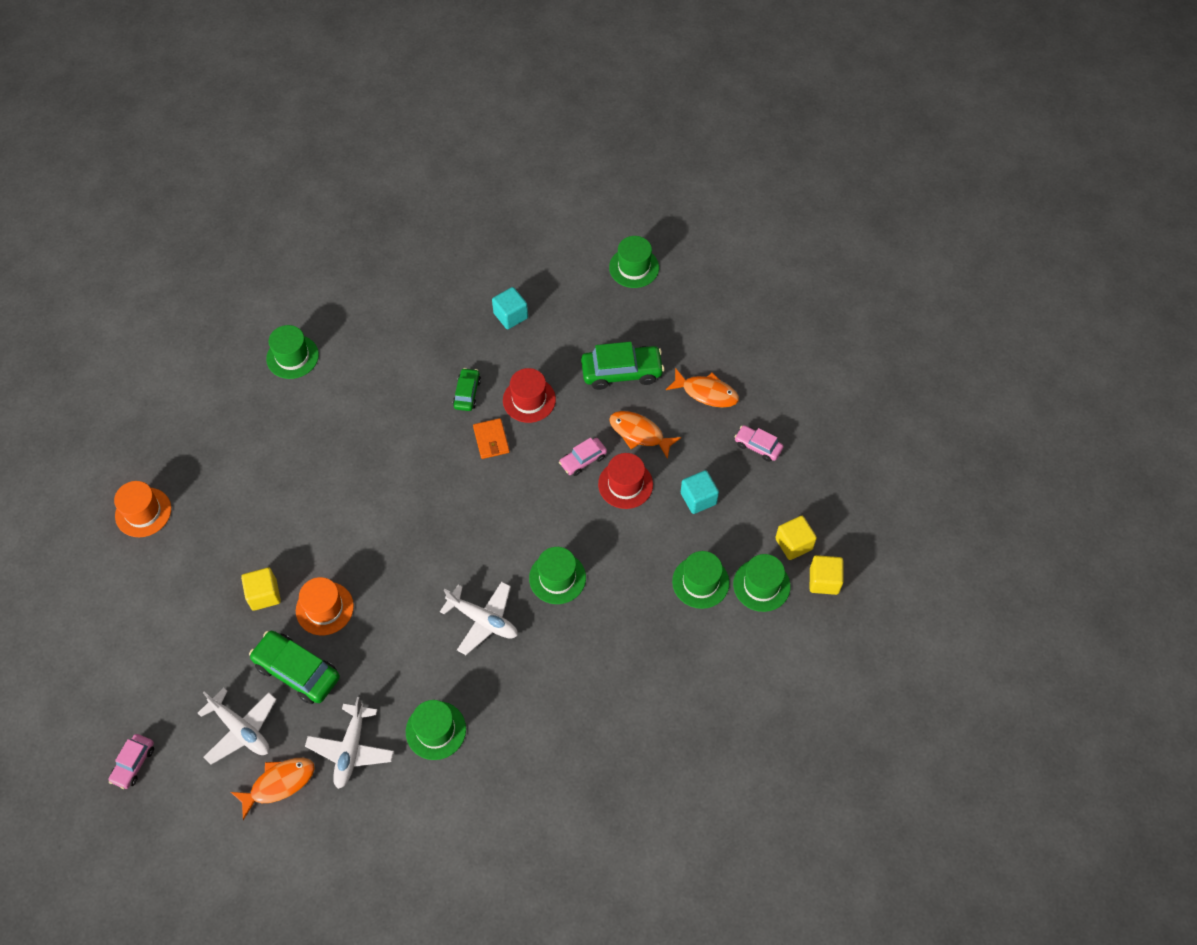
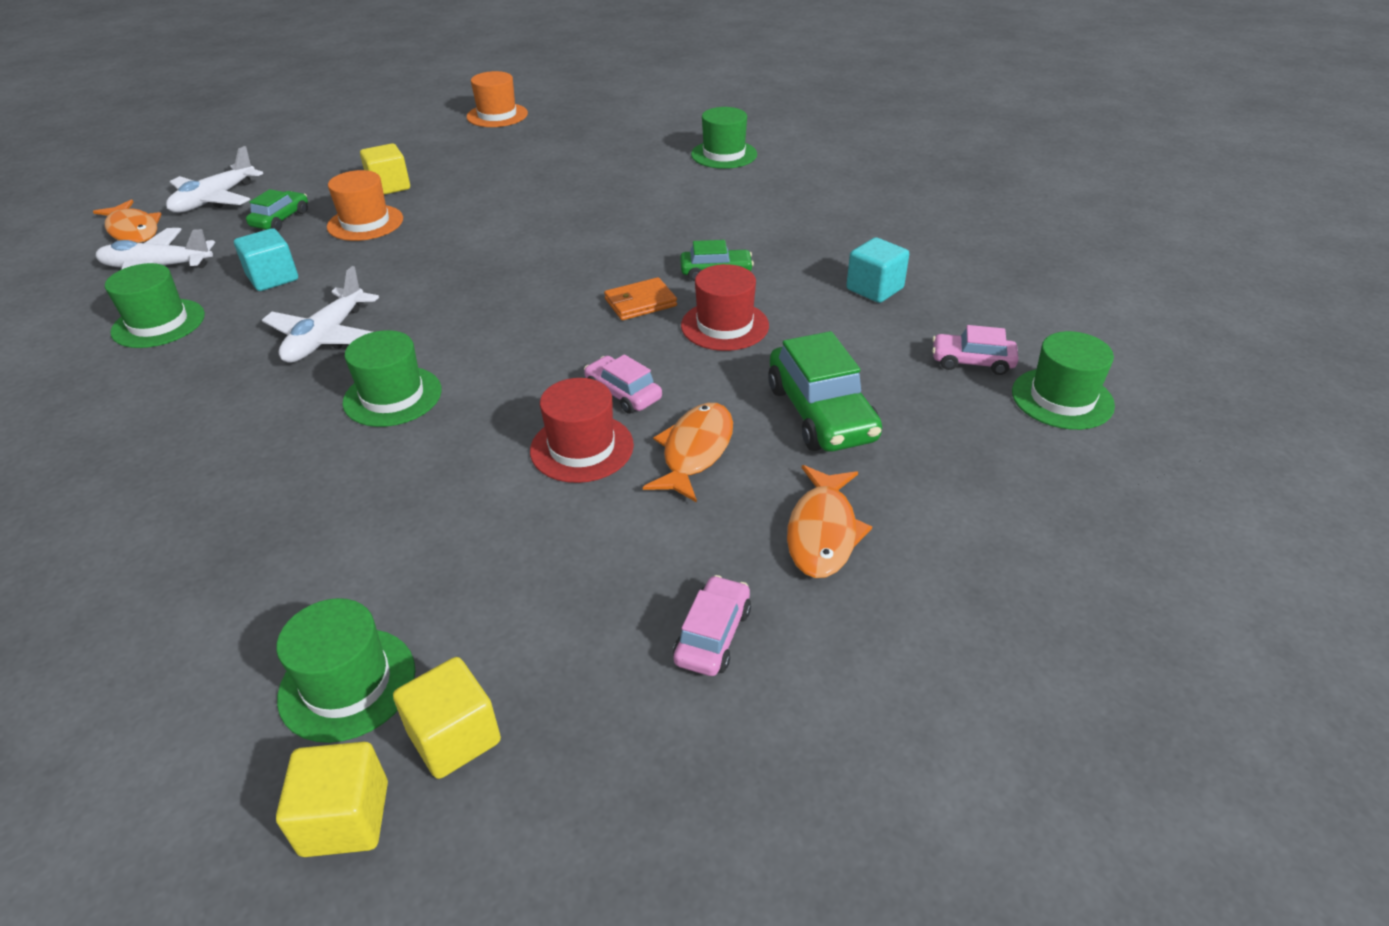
camera: 80 degrees right, 20 degrees down
(133, 763) = (197, 155): pink car -> pink car (972, 362)
(297, 671) = (281, 219): green car -> green car, size x0.58
(698, 498) = (563, 550): turquoise cube -> turquoise cube (273, 278)
(700, 582) = (366, 577): green hat -> none

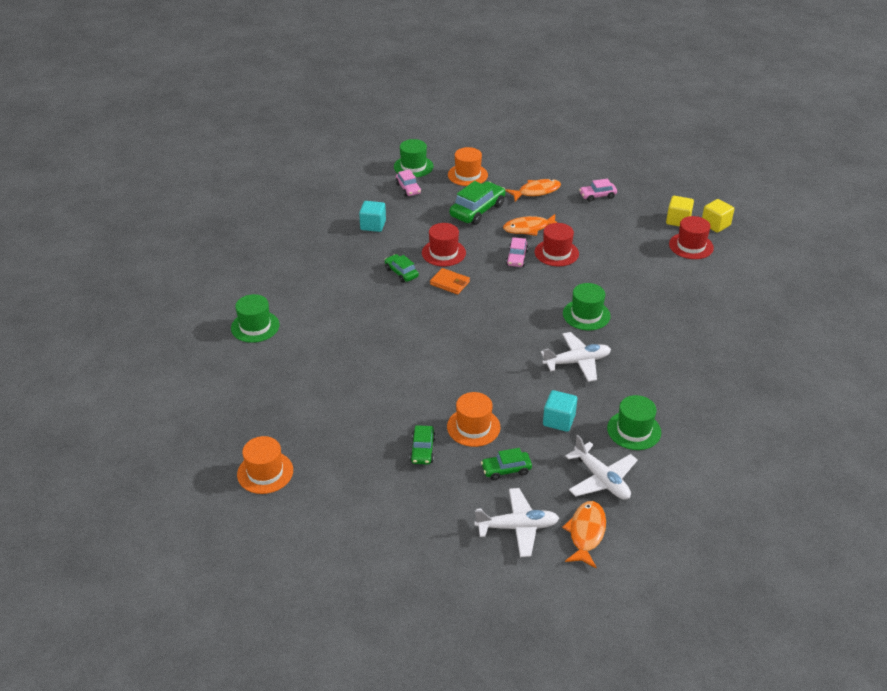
camera: 125 degrees left, 0 degrees up
(347, 684) = (691, 246): green hat -> red hat
(389, 186) = (422, 450): yellow cube -> green car
(975, 458) = (467, 175): none -> orange hat

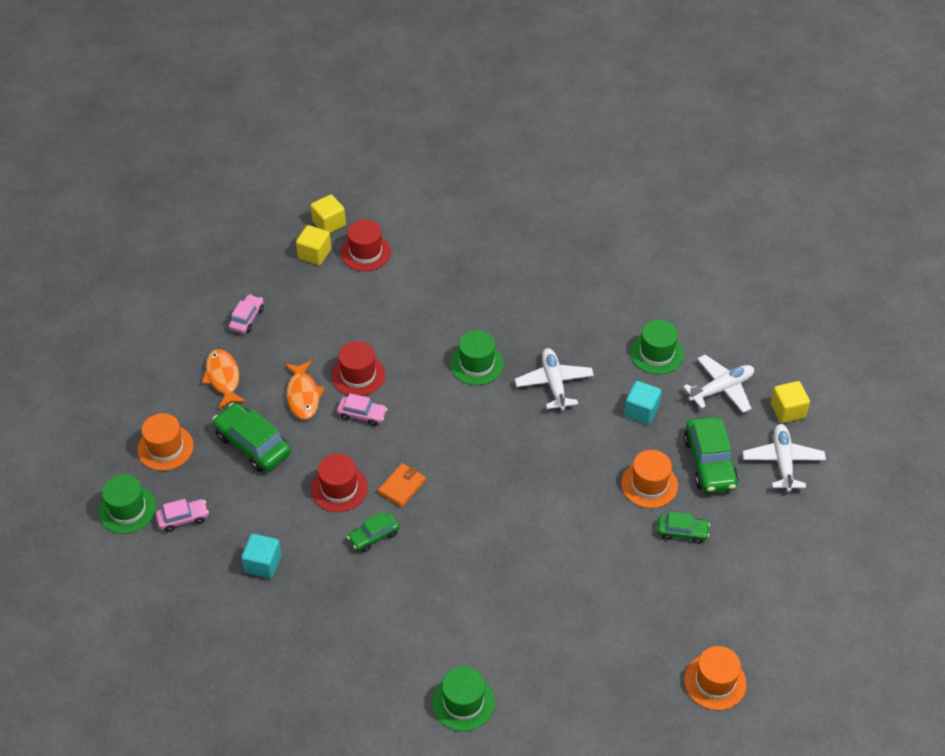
camera: 85 degrees left, 10 degrees up
(506, 470) = (709, 463): green car -> green car, size x1.74
(586, 533) = (787, 410): orange fish -> yellow cube
(597, 196) = (247, 319): pink car -> pink car turned 150 degrees counterclockwise

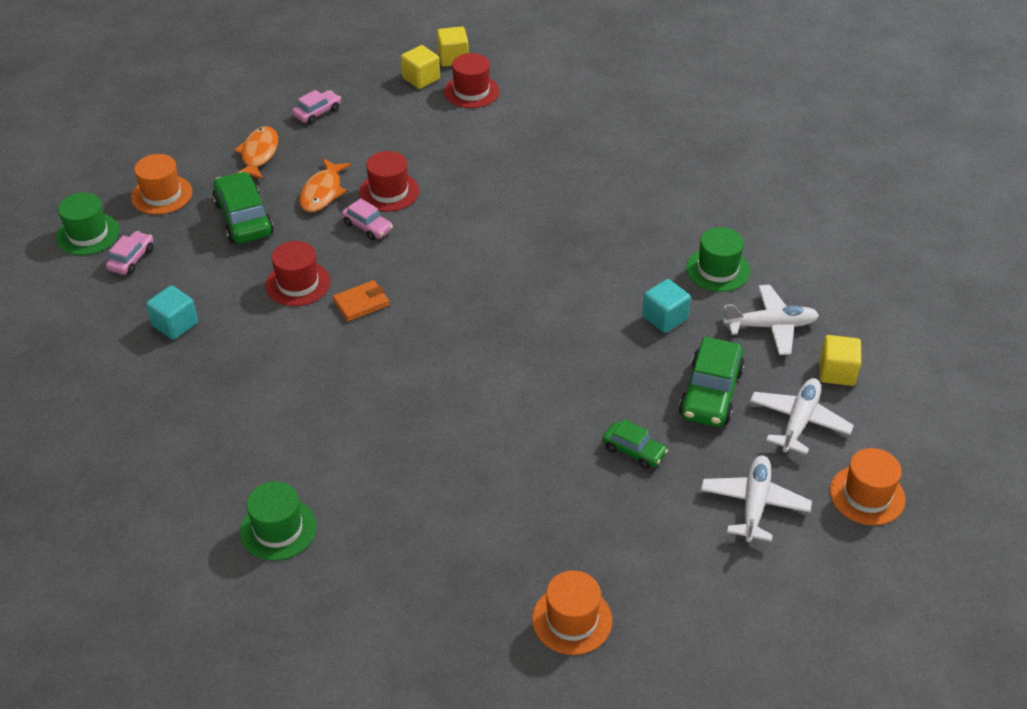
camera: 25 degrees right, 5 degrees down
(183, 518) = (131, 259): pink car -> pink car turned 75 degrees counterclockwise
(374, 536) = (300, 338): green car -> none
(476, 364) = (515, 219): green hat -> none
(554, 383) = (585, 262): white plane -> white plane (754, 504)
(649, 484) = (627, 391): orange hat -> orange hat (867, 495)

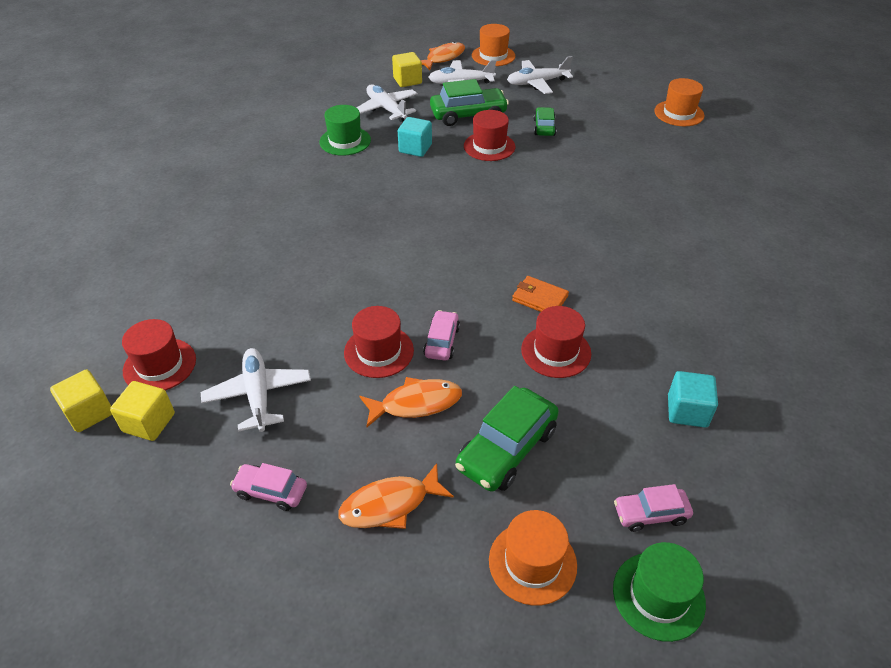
camera: 120 degrees left, 0 degrees up
(278, 529) = (773, 238): green hat -> none
(401, 126) = (258, 395): none -> white plane
(626, 380) = (489, 146): none -> red hat
(888, 435) = (443, 58): none -> orange fish

